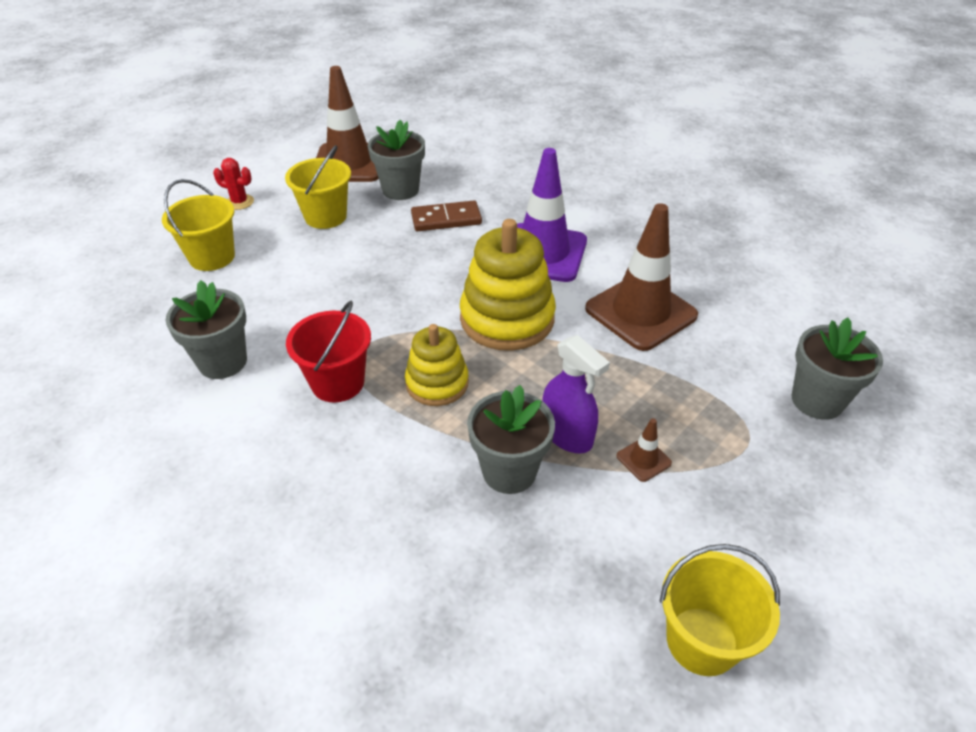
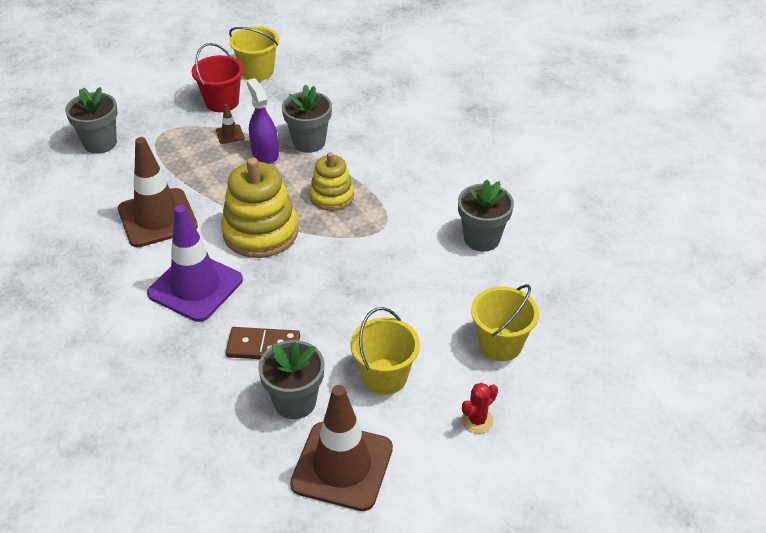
camera: 165 degrees left, 0 degrees up
(239, 202) = (477, 420): red cactus -> red cactus turned 75 degrees counterclockwise
(337, 382) = (399, 209): red bucket -> red bucket (222, 102)

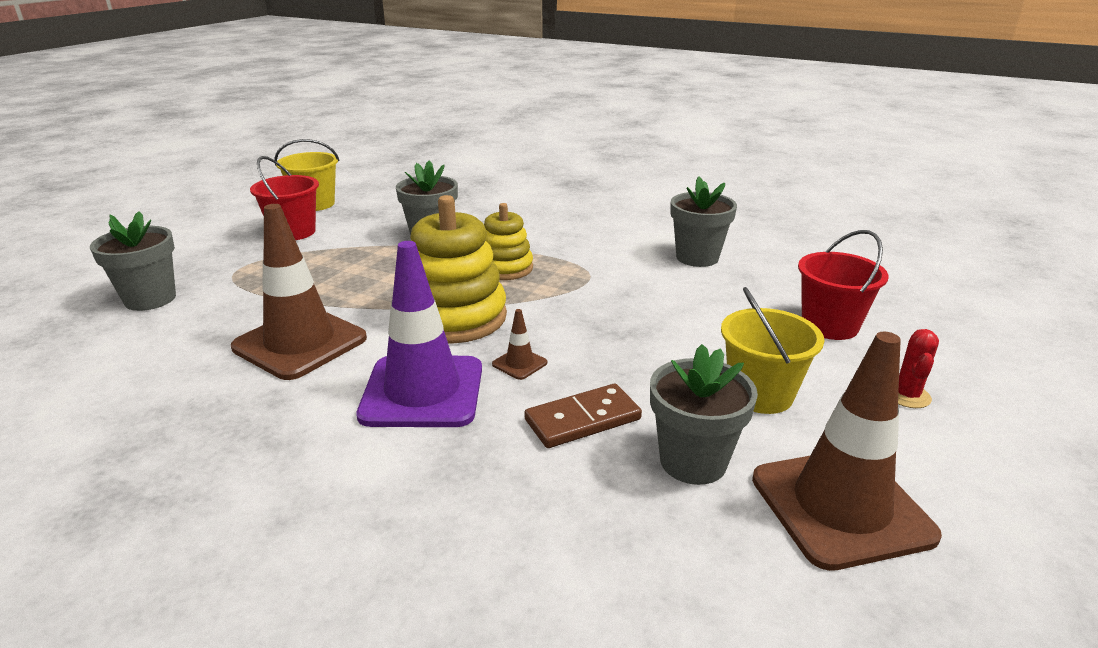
camera: 30 degrees left, 15 degrees down
(230, 134) = (329, 252): brown traffic cone -> brown traffic cone (519, 364)
(265, 153) = (388, 256): purple spray bottle -> none
(500, 344) = (829, 325): yellow bucket -> red bucket

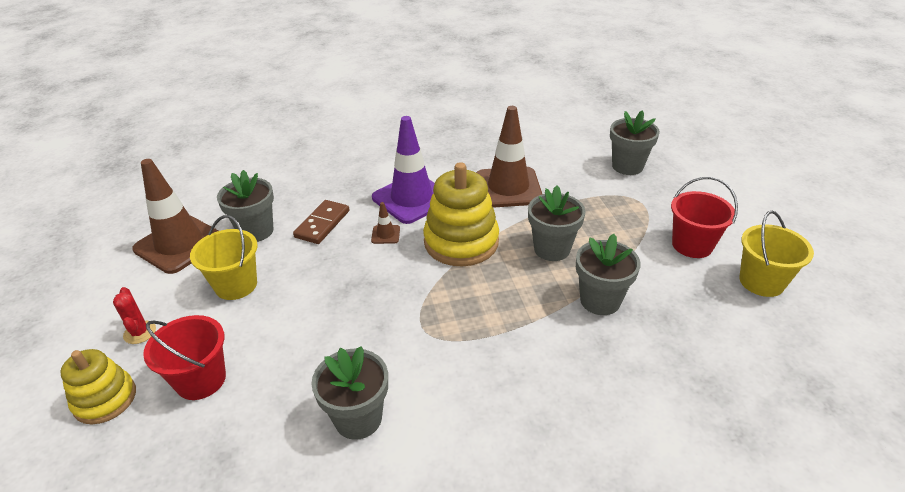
camera: 140 degrees right, 10 degrees up
(391, 275) = (552, 249): none -> grey flower pot
(505, 268) = (494, 300): yellow stacking toy -> yellow stacking toy (105, 399)

